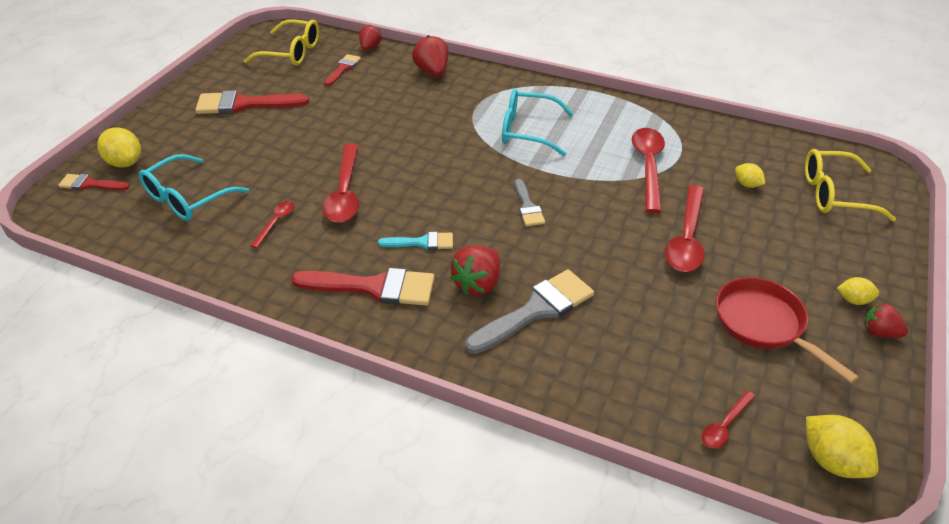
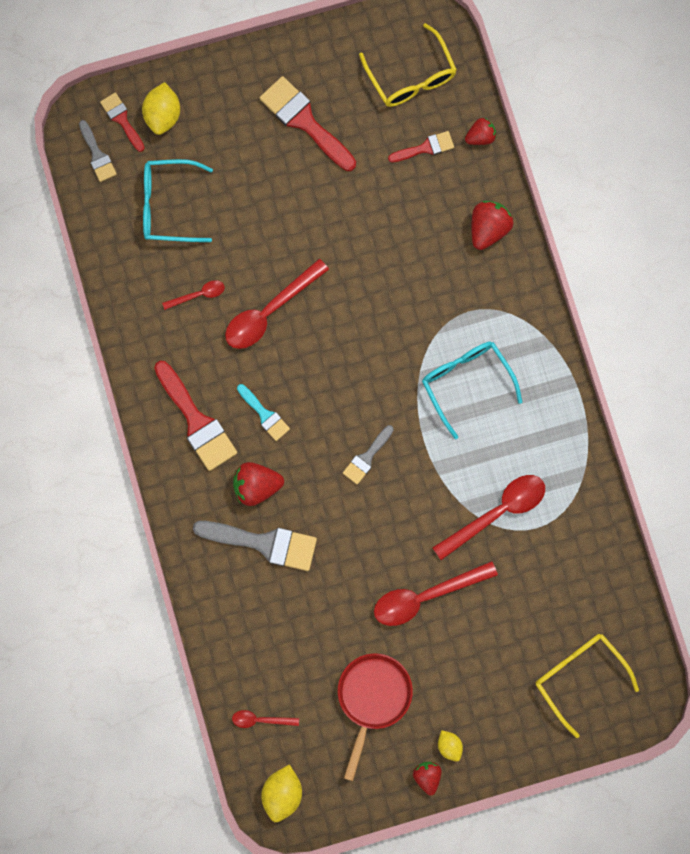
camera: 50 degrees right, 35 degrees up
(88, 213) = (97, 155): none -> grey brush
(747, 184) = (536, 603): yellow lemon -> none

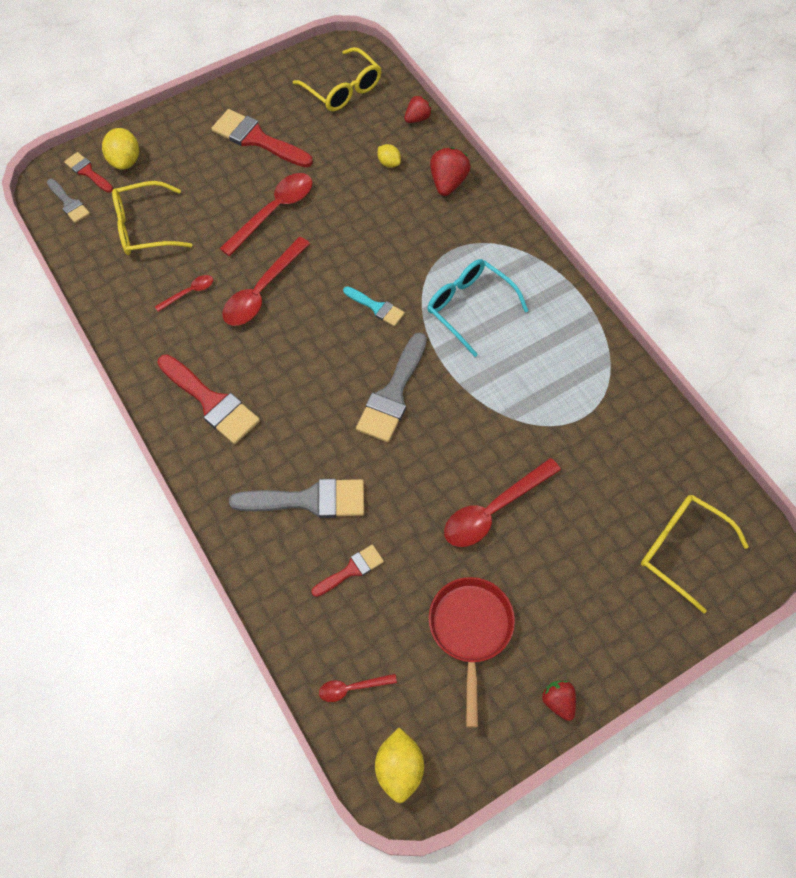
camera: 15 degrees left, 15 degrees down
(167, 205) = (144, 228): turquoise glasses -> yellow glasses
(256, 486) = (287, 447): red strawberry -> none
(264, 415) = (279, 380): turquoise brush -> turquoise brush (376, 307)
(367, 457) = (393, 394): grey brush -> grey brush, size x1.79
(425, 148) = (371, 136): red brush -> red brush (351, 570)
(449, 746) = (571, 660): yellow lemon -> yellow lemon (389, 163)
(497, 513) = (539, 413): red spoon -> red spoon (274, 211)

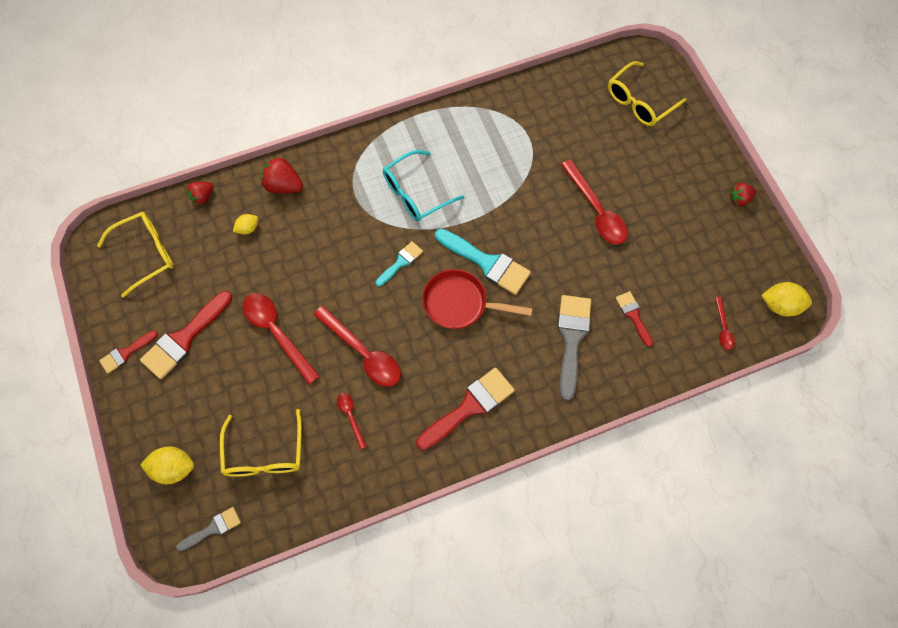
camera: 80 degrees left, 5 degrees up
(87, 172) = (177, 507): red brush -> red brush (126, 353)
(393, 394) = (486, 263): grey brush -> turquoise brush
(417, 118) = (203, 197): red strawberry -> red strawberry turned 105 degrees counterclockwise
(470, 630) = (686, 243): red pan -> red pan (460, 303)

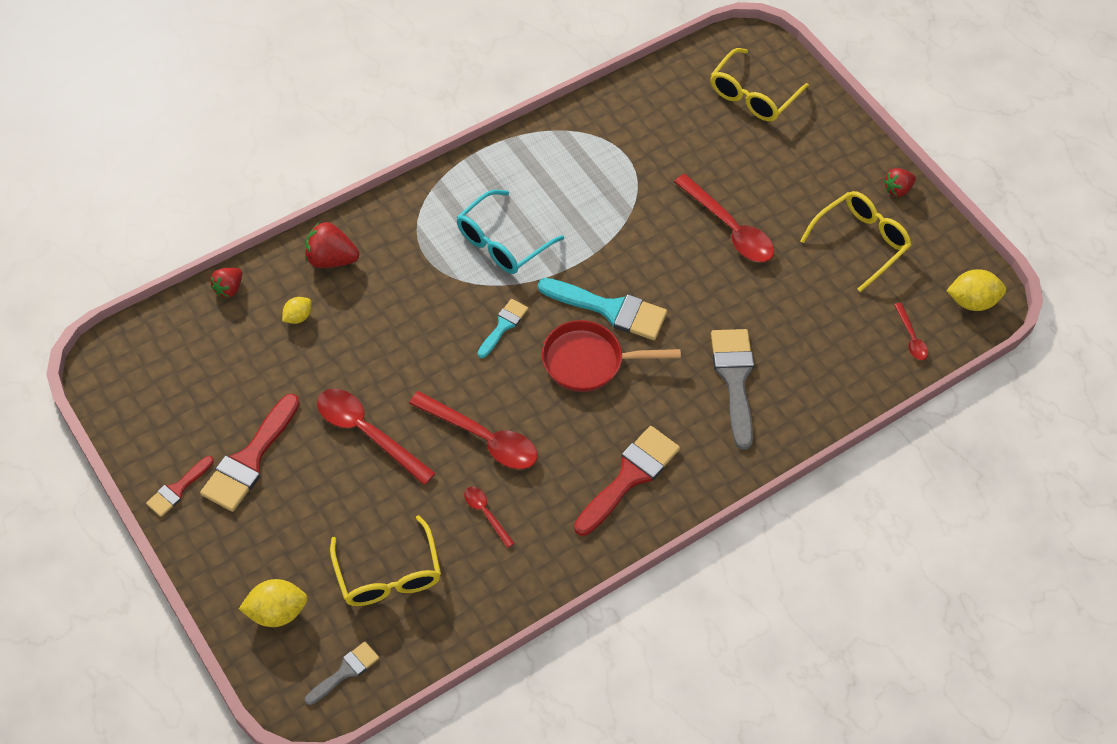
camera: 15 degrees left, 10 degrees down
(146, 253) = (172, 367): yellow glasses -> yellow glasses (861, 242)
(633, 315) = (802, 341): red brush -> none

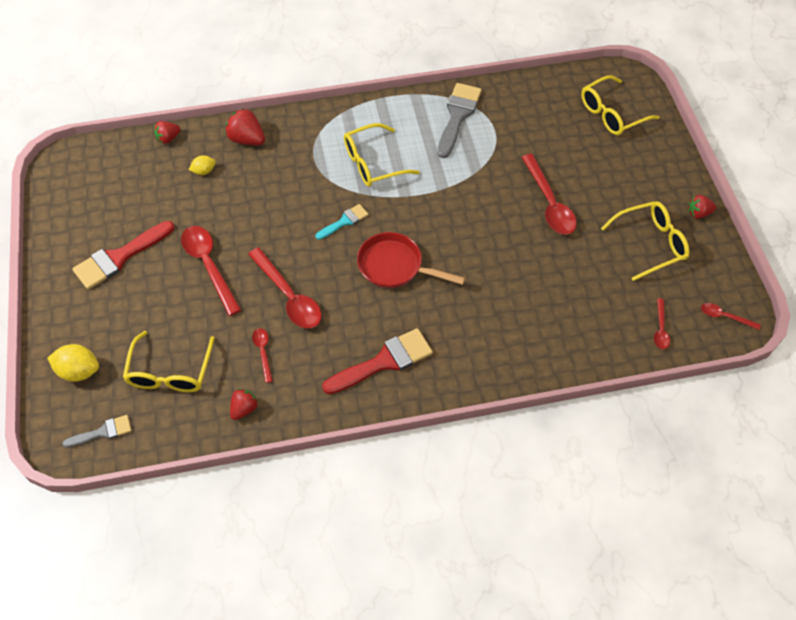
camera: 25 degrees right, 0 degrees up
(178, 489) = (61, 262): red brush -> none
(497, 586) = (244, 408): none -> red strawberry
(501, 242) = (372, 163): turquoise glasses -> yellow glasses
(610, 309) = (429, 234): turquoise brush -> none
(735, 379) = (501, 315): grey brush -> grey brush (458, 116)
(971, 301) = (724, 317): yellow lemon -> red spoon

